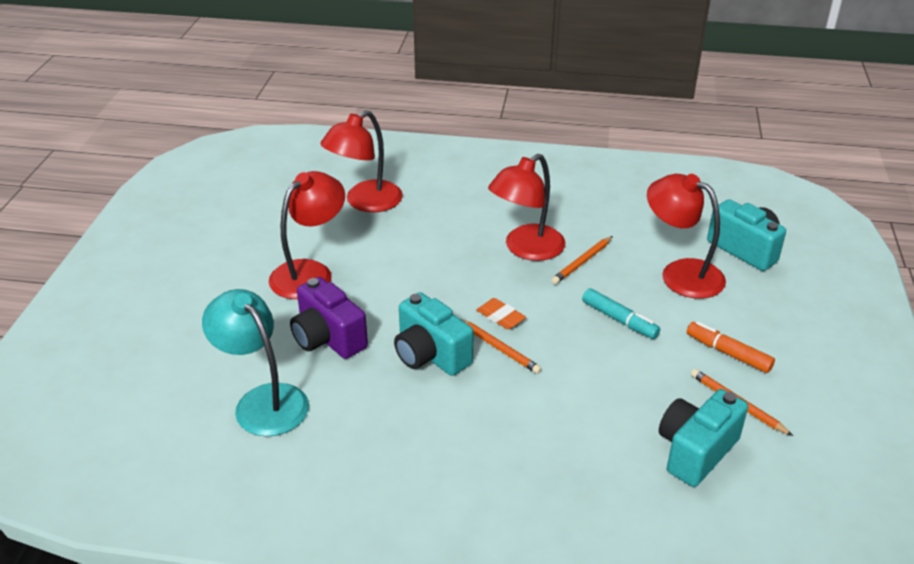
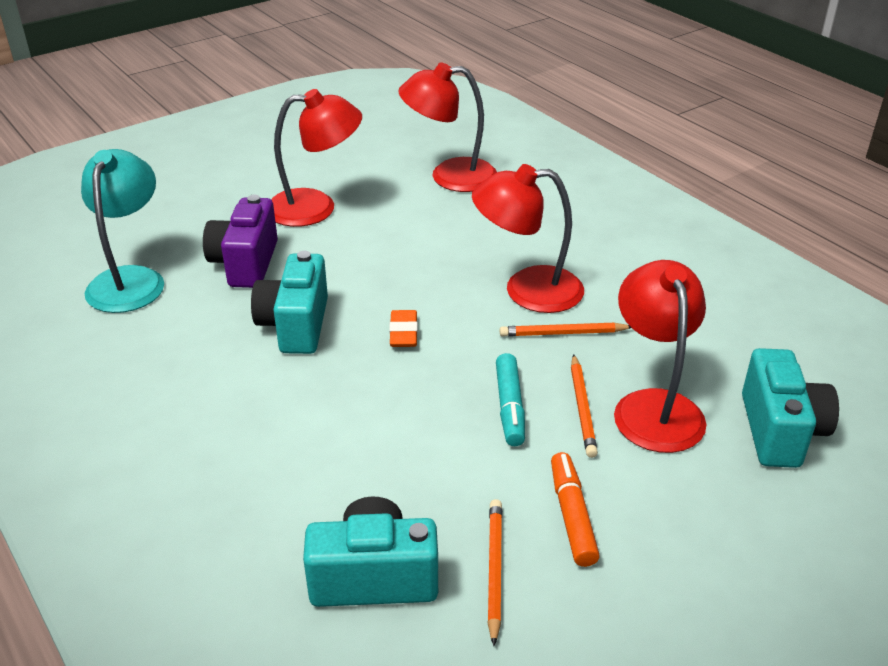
camera: 45 degrees right, 0 degrees up
(498, 348) = (357, 357): orange pencil -> orange pencil (582, 408)

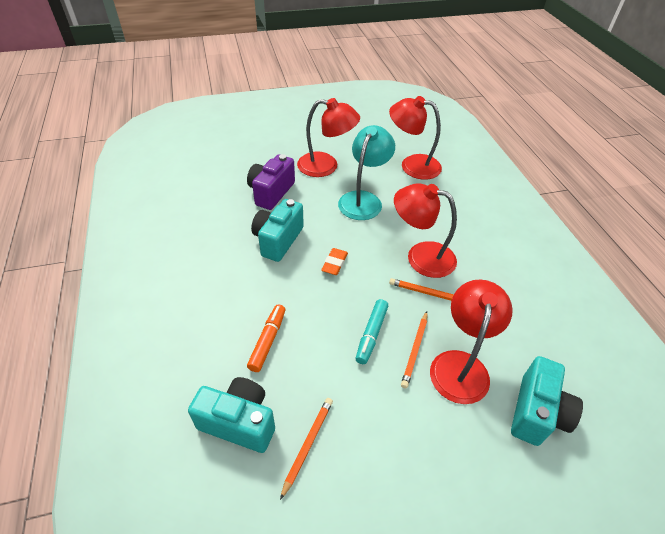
camera: 20 degrees right, 10 degrees up
(130, 280) = (208, 186): turquoise lamp -> turquoise lamp (363, 199)
(572, 516) = (371, 425): orange marker -> orange marker (268, 341)

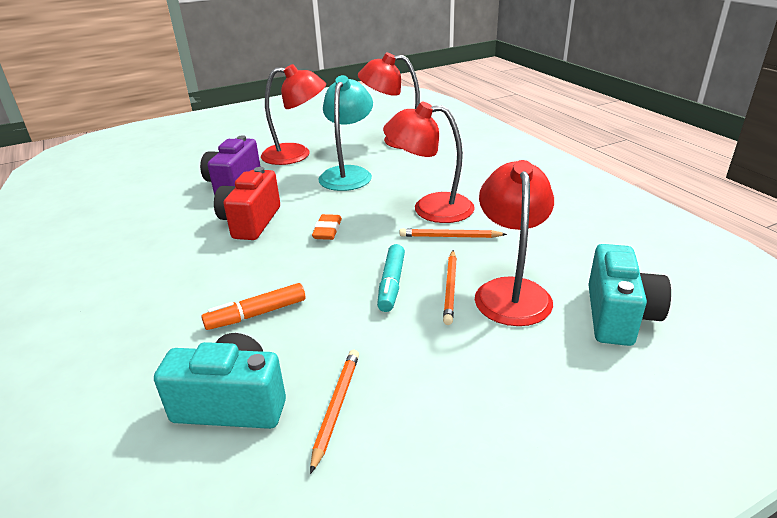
camera: 10 degrees left, 15 degrees down
(268, 341) = (257, 314): orange marker -> orange marker turned 120 degrees counterclockwise
(278, 240) = (251, 222): turquoise camera -> red camera

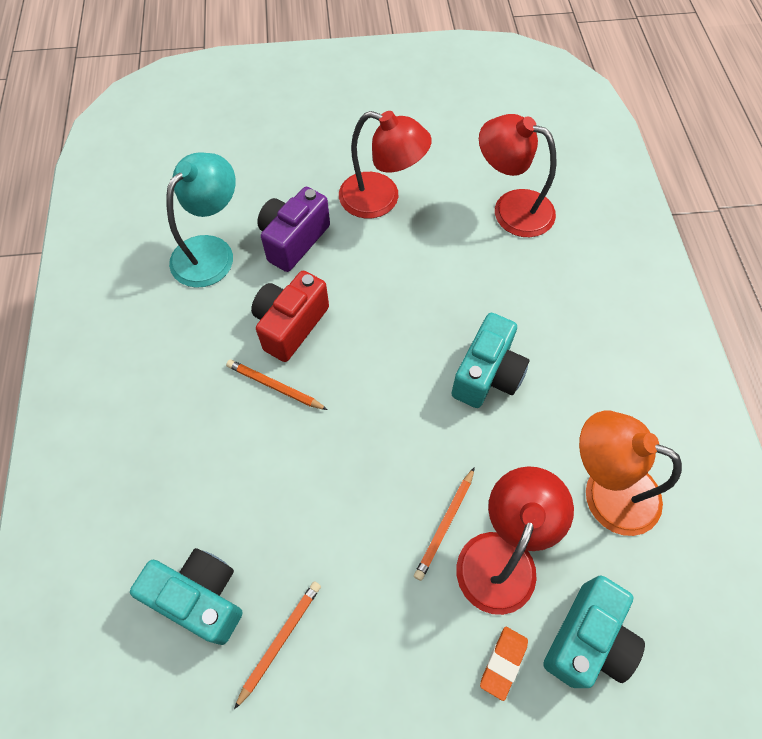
camera: 20 degrees right, 30 degrees up
(257, 314) = (253, 485): orange marker -> none
(327, 230) = (362, 373): orange eraser -> orange eraser (503, 662)
(348, 174) = (425, 266): turquoise lamp -> turquoise lamp (211, 251)
(391, 284) = (391, 493): turquoise marker -> none
(430, 208) = (487, 374): red lamp -> turquoise camera
(449, 236) = (484, 437): orange pencil -> orange pencil (274, 386)
(564, 237) = (606, 490): none -> orange lamp

